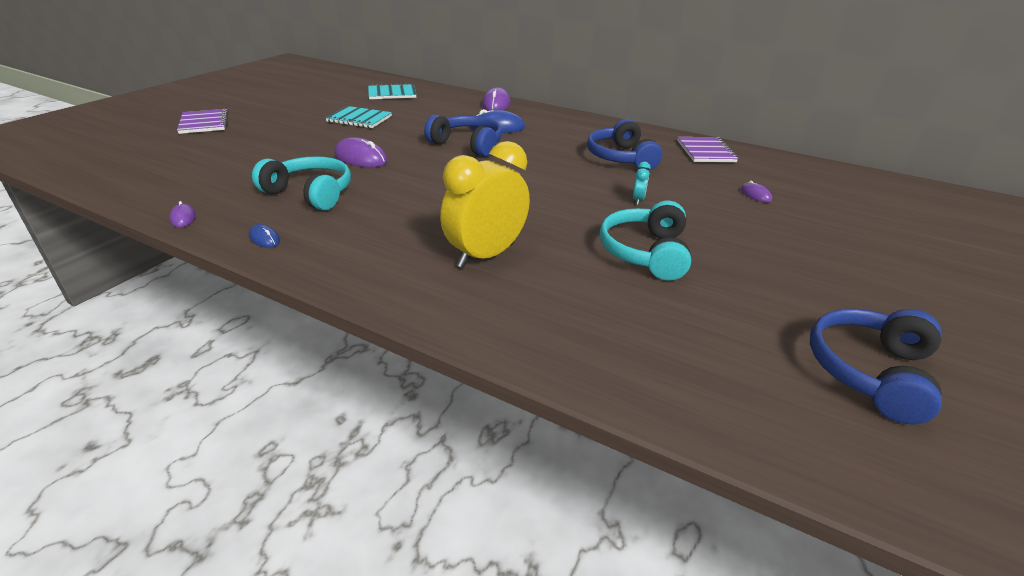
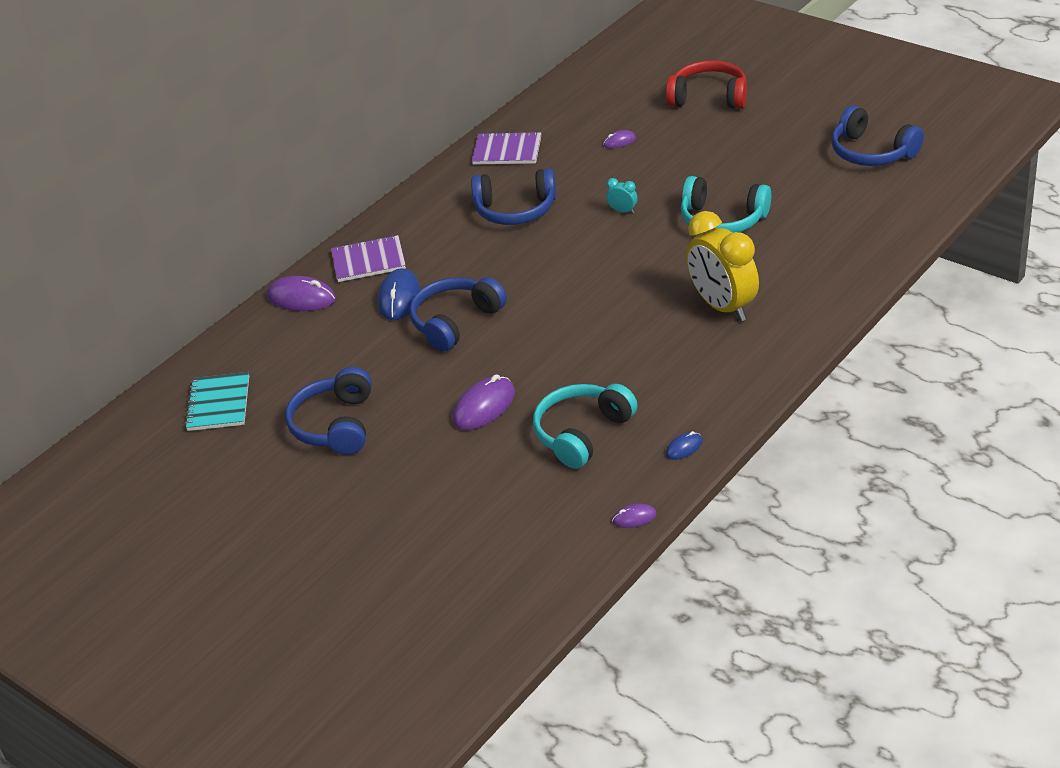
camera: 75 degrees left, 5 degrees up
(204, 123) = (316, 585): purple notebook -> purple notebook (368, 261)
(359, 119) = (335, 425): turquoise notebook -> blue headphones
(884, 240) = (709, 97): none -> red headphones

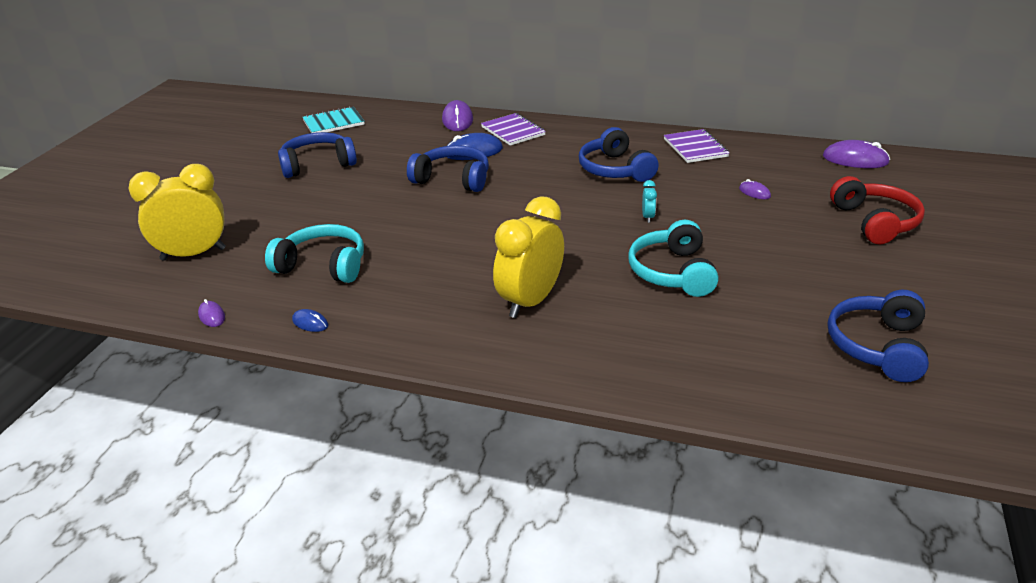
camera: 65 degrees right, 5 degrees down
(484, 407) = (349, 215): purple mouse -> purple mouse (855, 160)
(495, 535) = (193, 254): none -> yellow clock

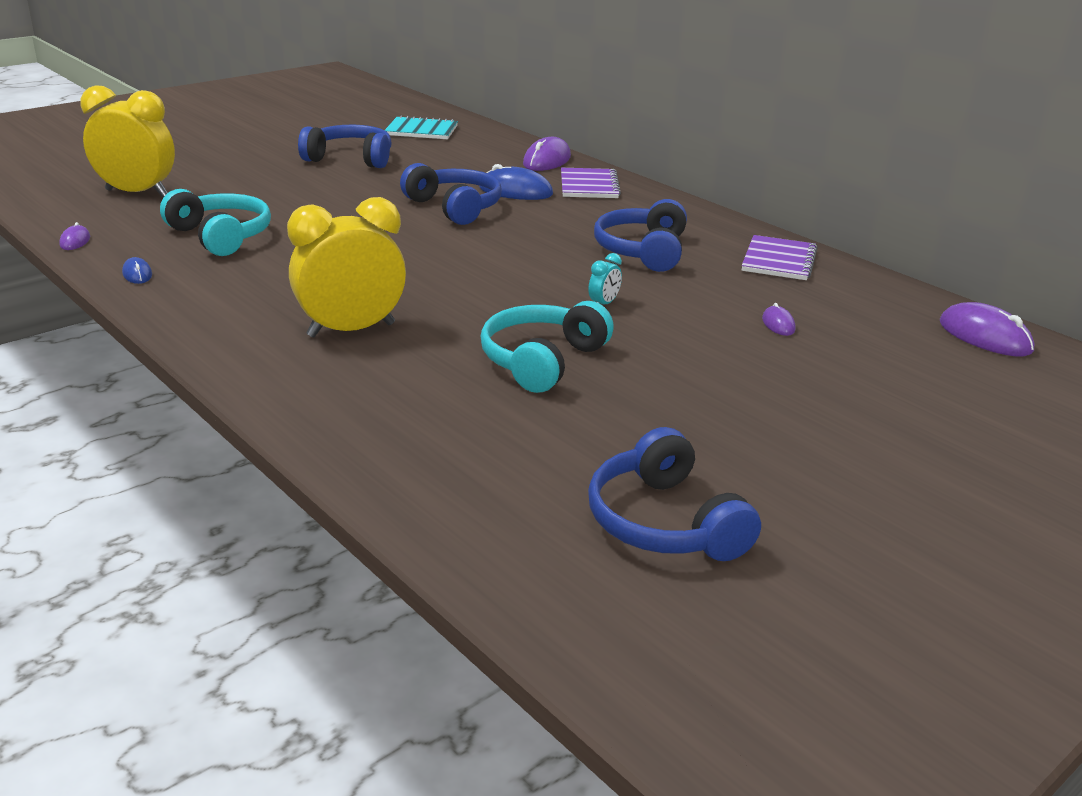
camera: 30 degrees right, 5 degrees down
(875, 222) = (894, 406): red headphones -> none
(877, 346) = (664, 522): blue headphones -> blue headphones turned 75 degrees counterclockwise

